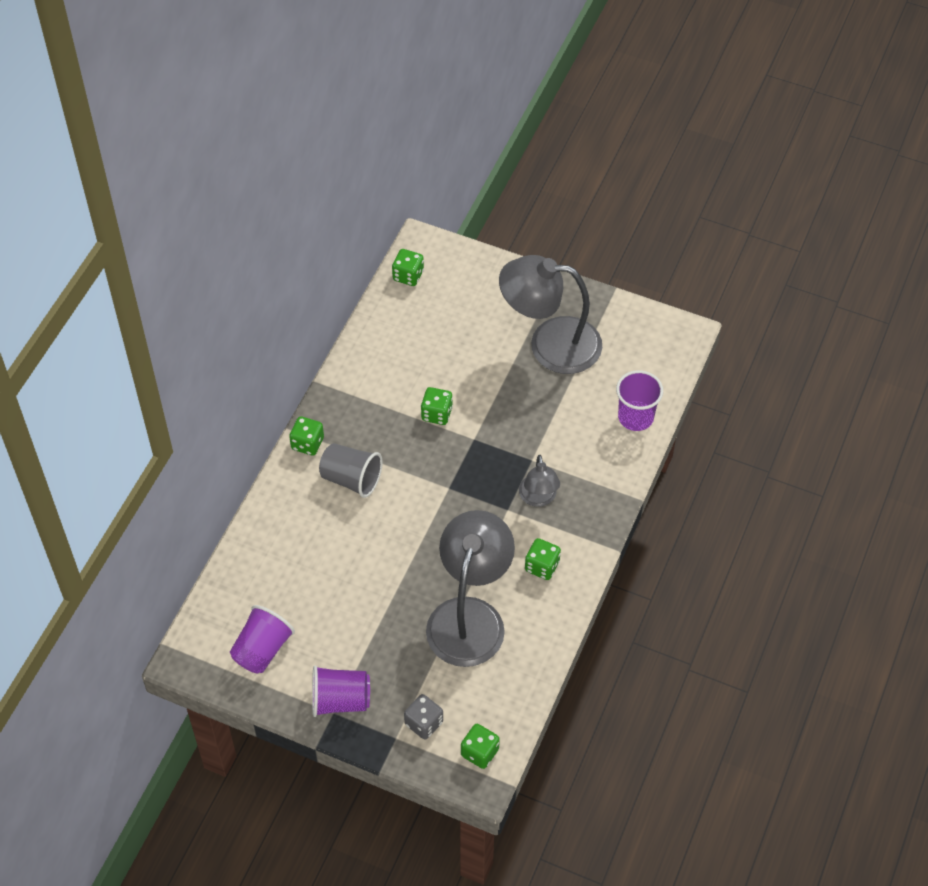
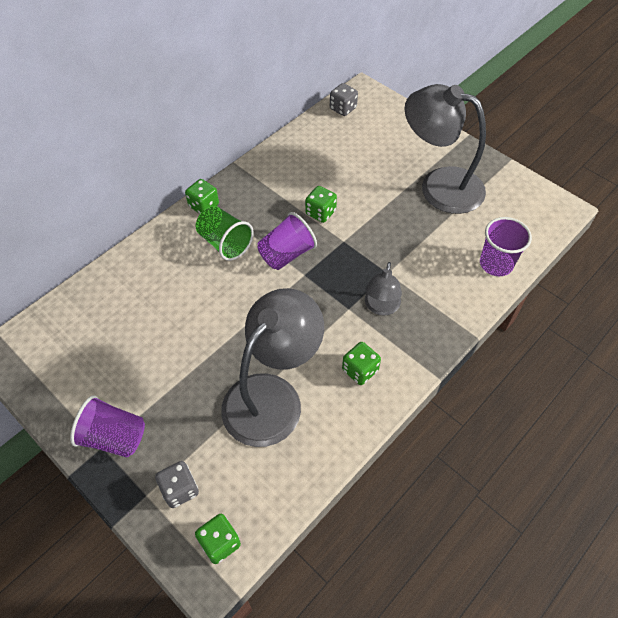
camera: 20 degrees right, 0 degrees up
(262, 650) = (73, 364): purple cup -> purple cup (286, 254)
(351, 479) = (225, 243): grey cup -> green cup
(408, 275) = (343, 108): green dice -> grey dice

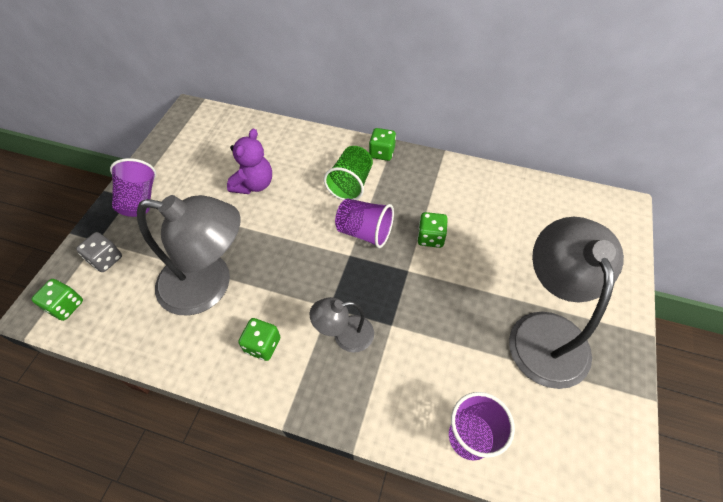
camera: 65 degrees right, 0 degrees up
(169, 321) = (254, 184): none -> purple teddy bear
(343, 108) = (581, 200): grey dice -> none

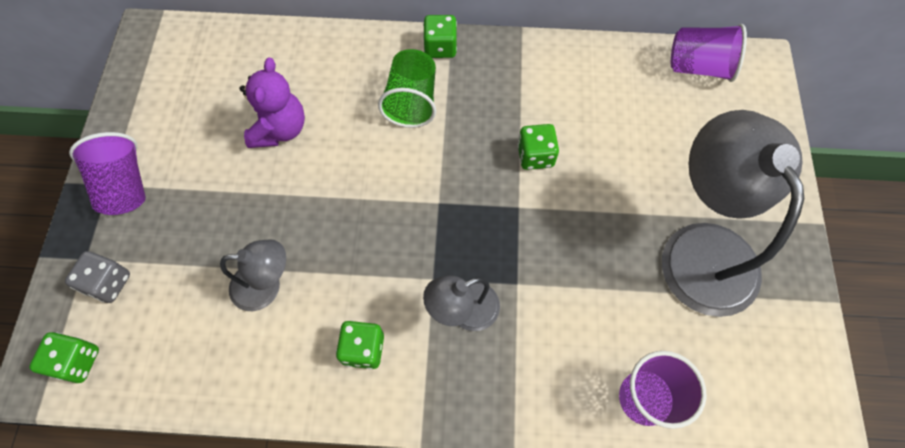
camera: 15 degrees left, 10 degrees up
(209, 285) = (266, 286): grey lamp -> grey lamp, size x0.51
(364, 232) = (449, 166): purple cup -> purple cup (698, 67)

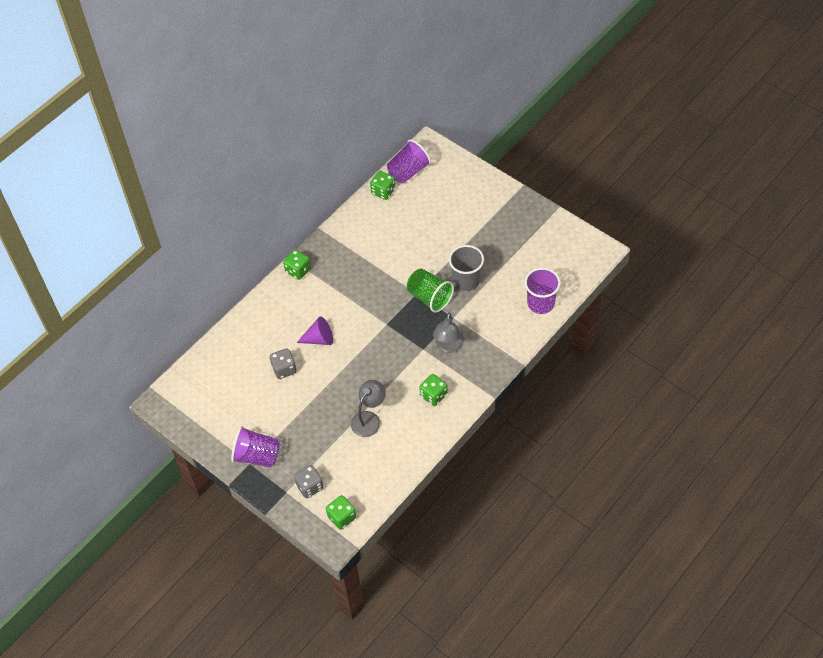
camera: 50 degrees left, 10 degrees down
(280, 129) = (284, 369): purple teddy bear -> grey dice
(355, 138) = (319, 339): none -> purple cone
(412, 102) = (320, 302): green cup -> green cup (429, 297)
(535, 156) = (396, 269): green dice -> green dice (383, 191)
(593, 258) = (466, 280): none -> grey cup
(701, 248) = (496, 237): grey lamp -> none

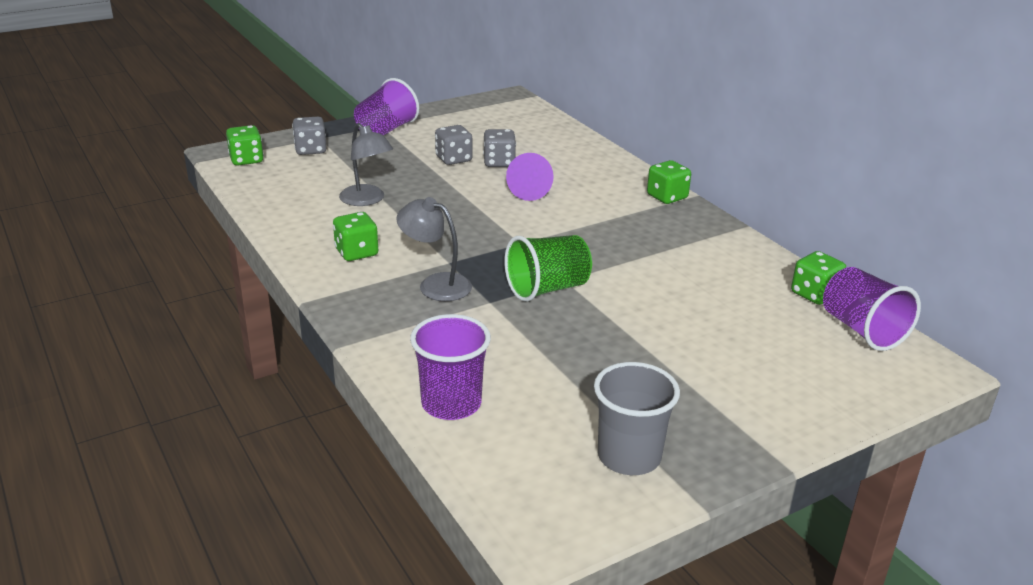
camera: 105 degrees right, 25 degrees down
(289, 396) = (453, 159): none -> grey dice
(466, 280) = (561, 332): grey cup -> grey cup (629, 457)

